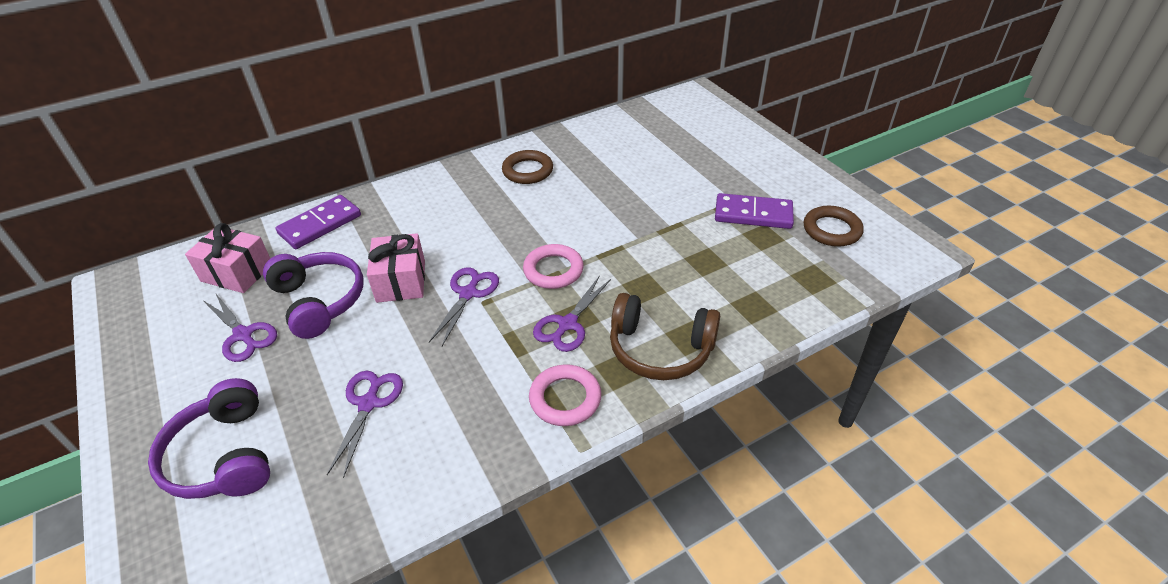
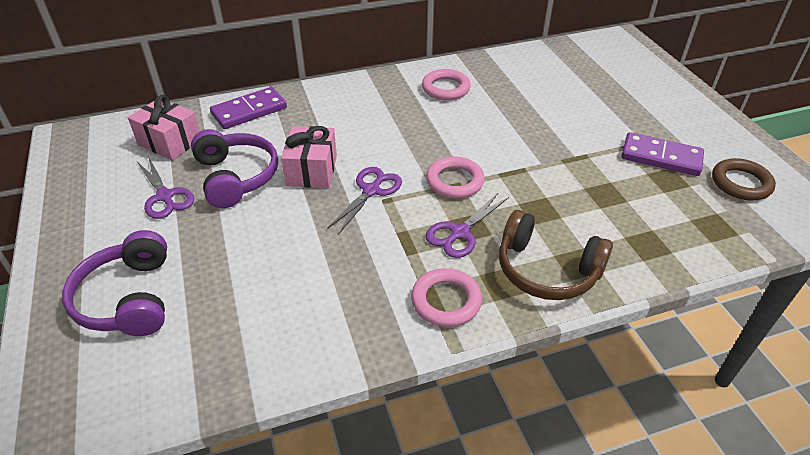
camera: 10 degrees right, 0 degrees up
(368, 403) = (263, 274): purple scissors -> none
(527, 171) = (445, 88): brown ring -> pink ring

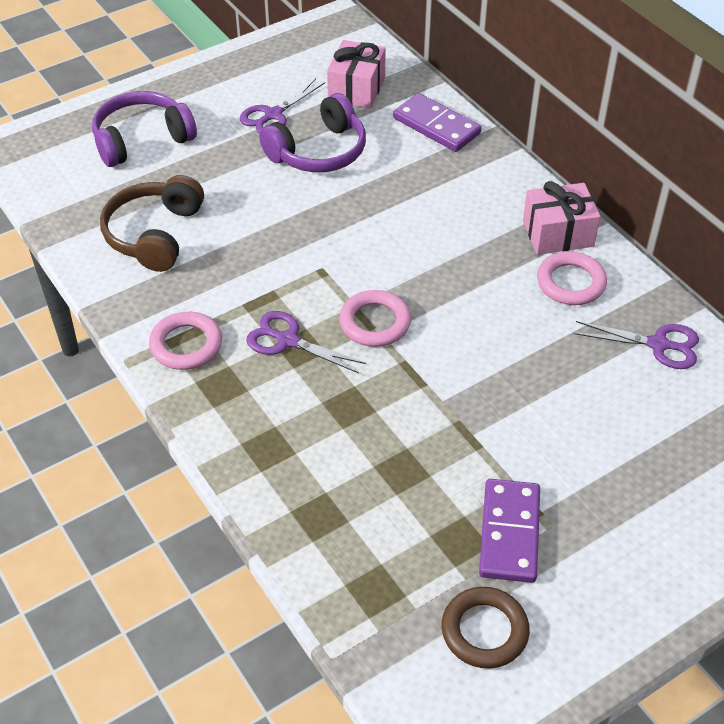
camera: 75 degrees right, 5 degrees up
(312, 170) = (350, 203): pink gift -> pink gift (558, 233)
(371, 190) = (333, 256): purple scissors -> purple scissors (658, 345)
(547, 270) = (251, 421): brown headphones -> brown headphones (155, 234)

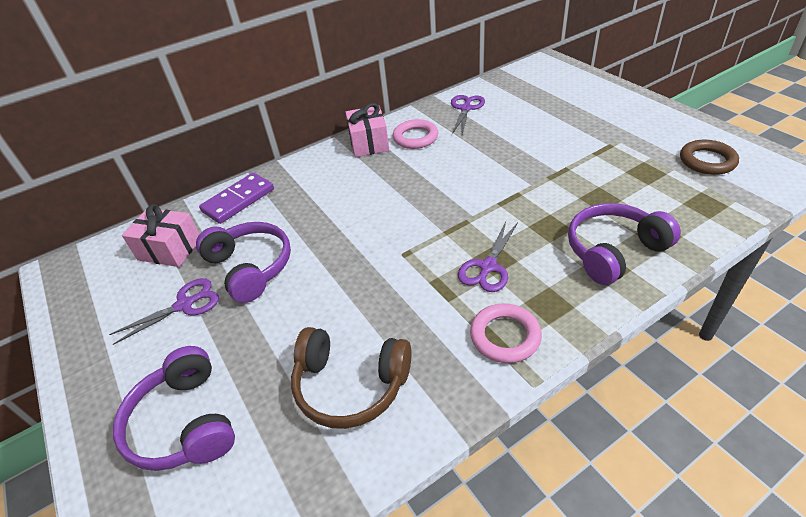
camera: 85 degrees left, 5 degrees down
(273, 115) = (184, 305): purple scissors -> purple scissors turned 75 degrees counterclockwise
(295, 462) = (614, 251): none -> purple headphones
(375, 322) = (461, 220): pink ring -> none
(509, 533) = (630, 155): purple domino -> none

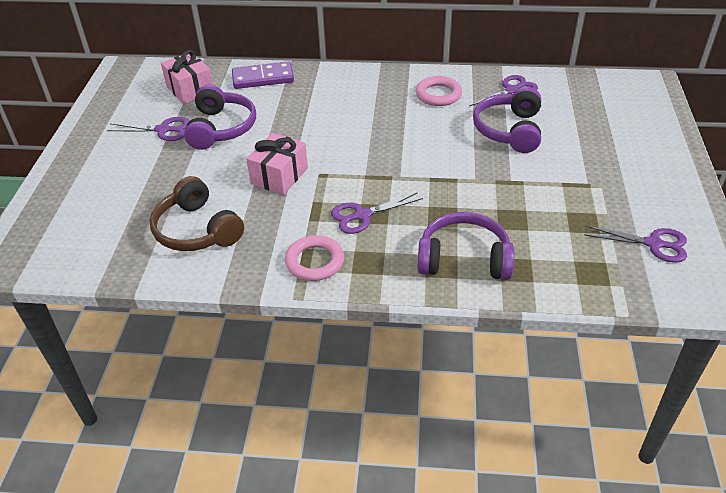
camera: 35 degrees right, 0 degrees up
(185, 422) = (100, 194): purple headphones -> purple headphones (509, 130)
(369, 143) = (398, 81): pink gift -> pink gift (279, 176)
(707, 161) = (653, 244): brown ring -> purple scissors

